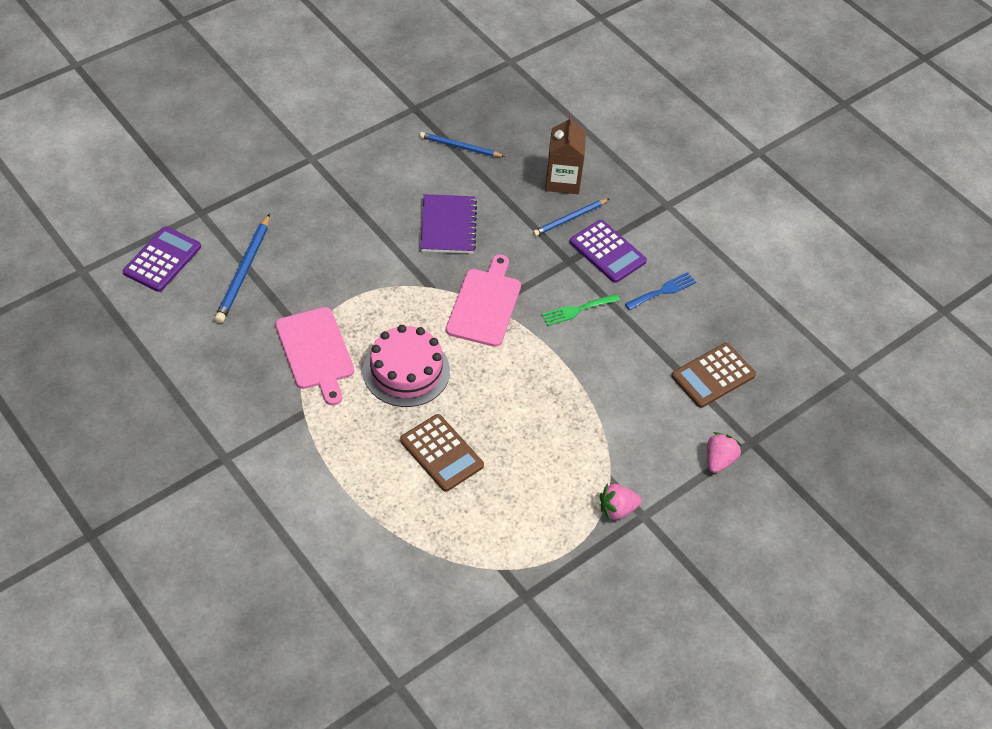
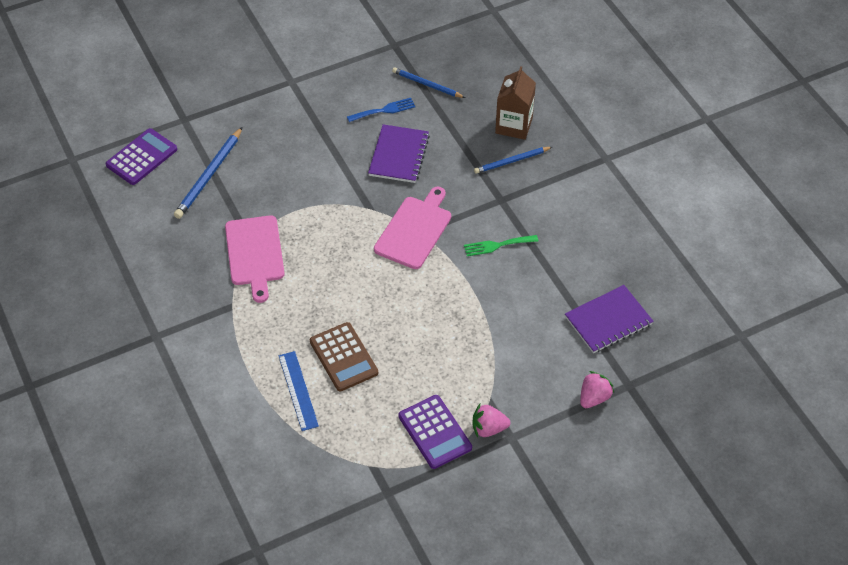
camera: 15 degrees right, 0 degrees up
(400, 497) = (298, 390): none -> blue ruler
(406, 371) = (330, 281): pink cake -> none
(607, 252) = (539, 195): purple calculator -> purple calculator (435, 432)
(663, 291) = (581, 237): blue fork -> blue fork (384, 110)
(713, 376) = (608, 320): brown calculator -> purple notebook

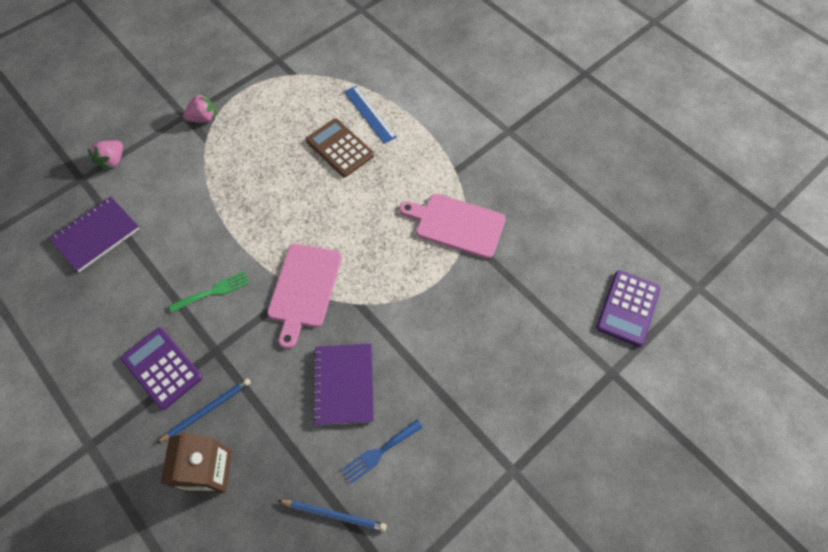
camera: 165 degrees right, 10 degrees up
(209, 175) = (544, 303): blue pencil -> none
(255, 254) = (456, 225): pink cutting board -> pink cutting board turned 45 degrees counterclockwise
(435, 432) = (248, 107): purple calculator -> purple calculator (162, 368)

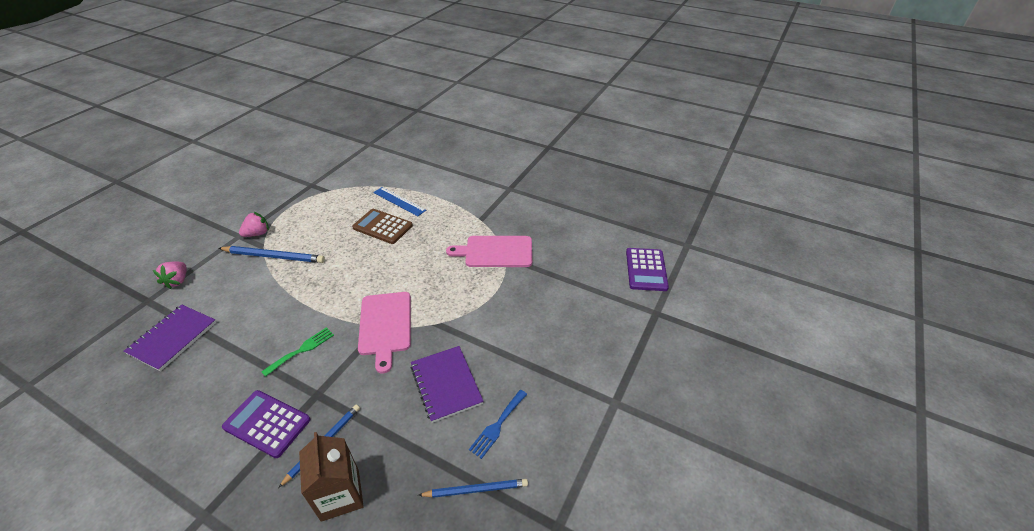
camera: 20 degrees left, 20 degrees down
(214, 157) = (274, 256): none -> blue pencil

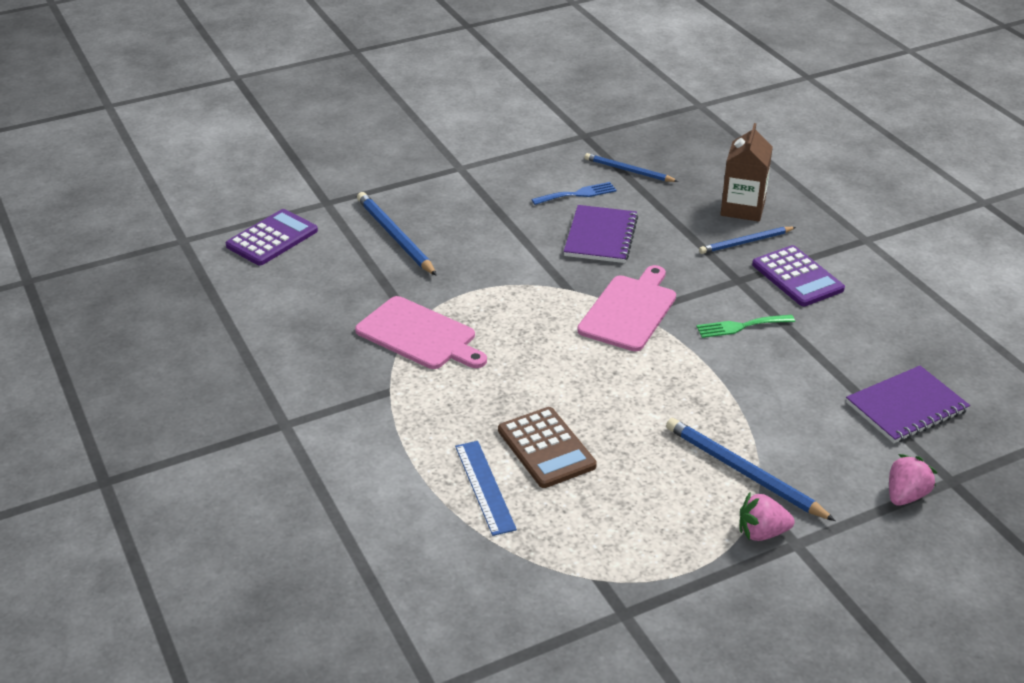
camera: 145 degrees left, 5 degrees down
(582, 308) = (395, 236): none -> blue pencil

